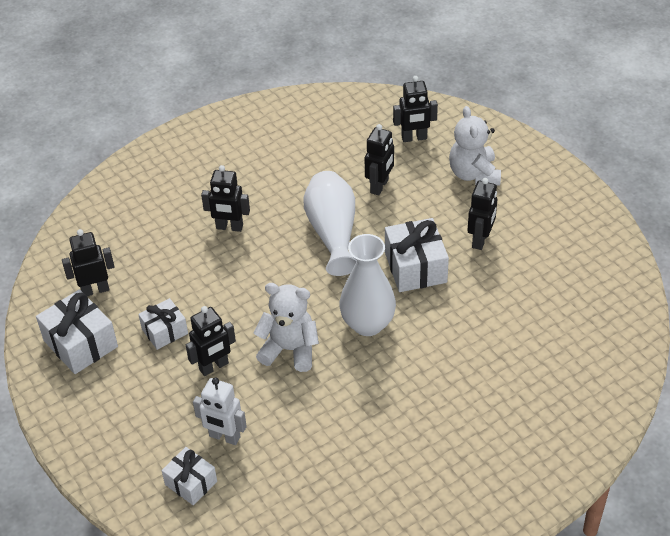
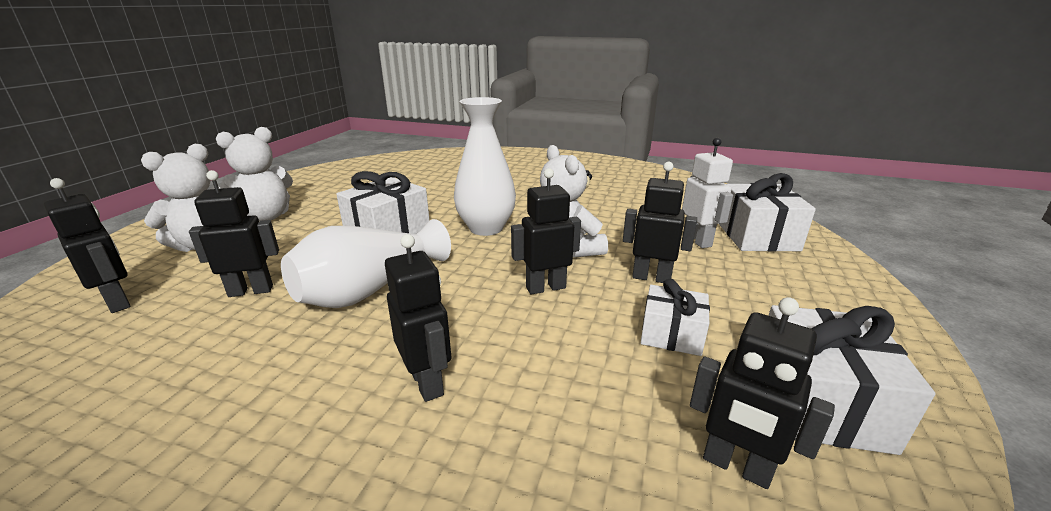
camera: 130 degrees left, 20 degrees down
(191, 483) = (757, 236): white gift -> white gift, size x1.60
(480, 240) = (322, 216): black robot -> black robot (545, 287)
(508, 209) = (266, 217): none -> white teddy bear

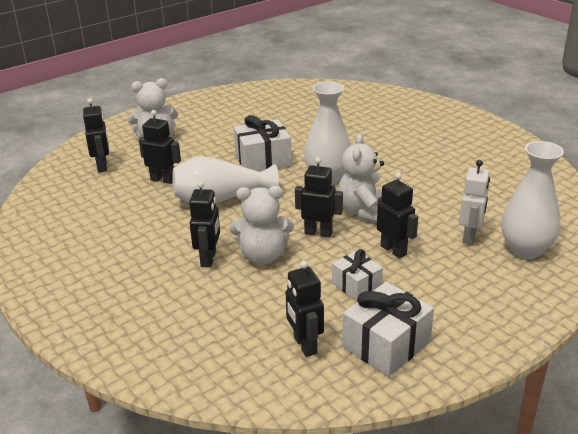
camera: 35 degrees right, 5 degrees up
(266, 217) = (200, 126): white teddy bear -> white teddy bear (263, 256)
(757, 236) = (525, 249): white gift -> white vase

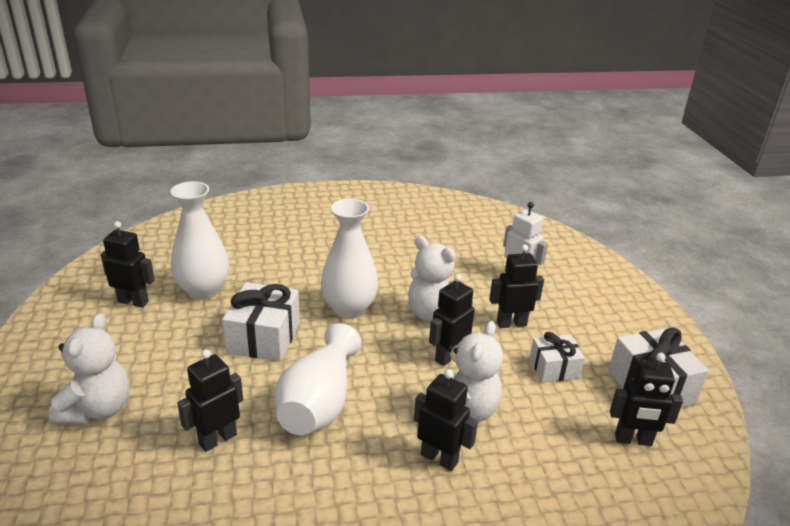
camera: 65 degrees left, 0 degrees up
(102, 166) = (105, 494): black robot -> black robot (133, 301)
(525, 249) = (554, 260): white vase -> white vase (203, 290)

